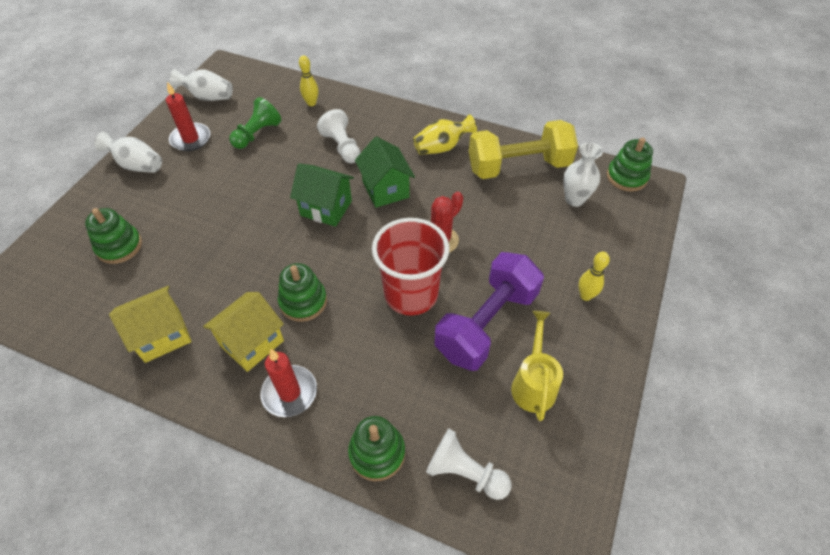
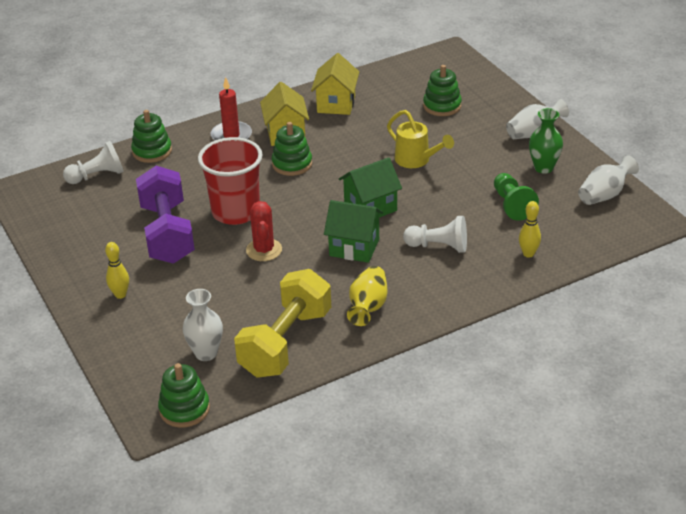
camera: 130 degrees right, 15 degrees down
(191, 139) = (543, 168): red candle -> green vase
(533, 384) = (102, 230): yellow watering can -> yellow watering can (416, 160)

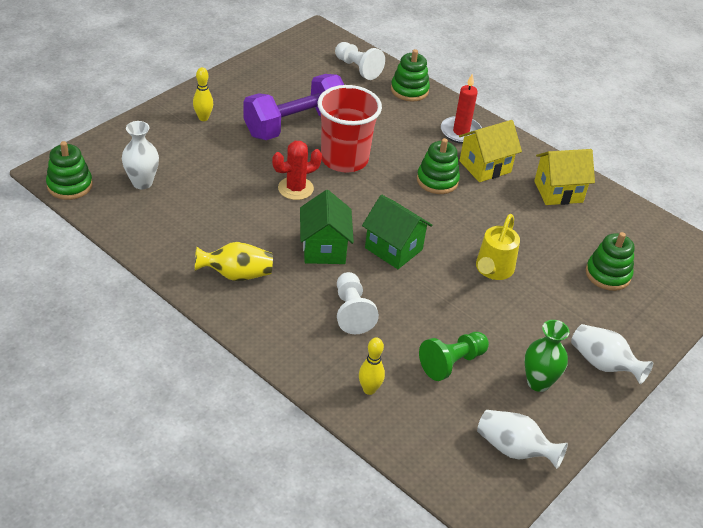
camera: 65 degrees right, 5 degrees up
(285, 343) = (169, 228): yellow dumbbell -> none

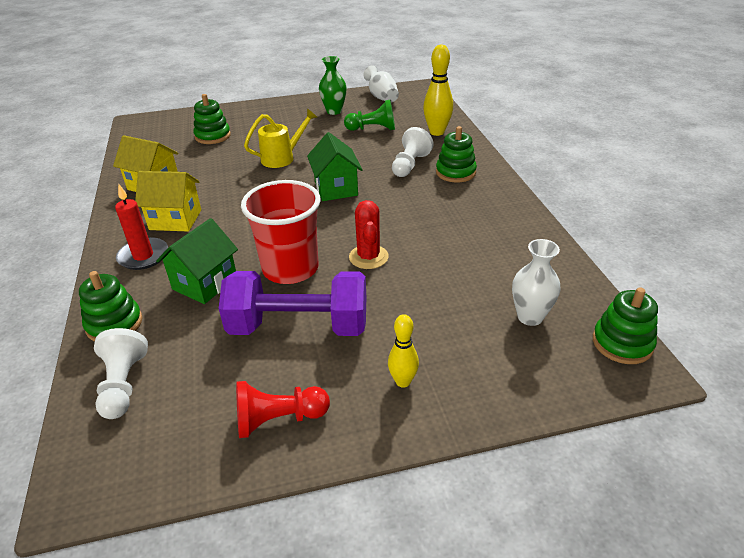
camera: 140 degrees left, 5 degrees down
(236, 274) = (480, 208): yellow vase -> none
(257, 81) = (278, 419): none -> red pawn
(295, 188) = (368, 257): red cactus -> red cactus turned 75 degrees clockwise
(324, 248) = (391, 204): green house -> green house (205, 283)
(369, 389) = (437, 132): yellow bowling pin -> yellow bowling pin, size x1.64
(437, 180) = (232, 222): green stacking toy -> green stacking toy (455, 172)
(603, 364) = (287, 108): white vase -> none

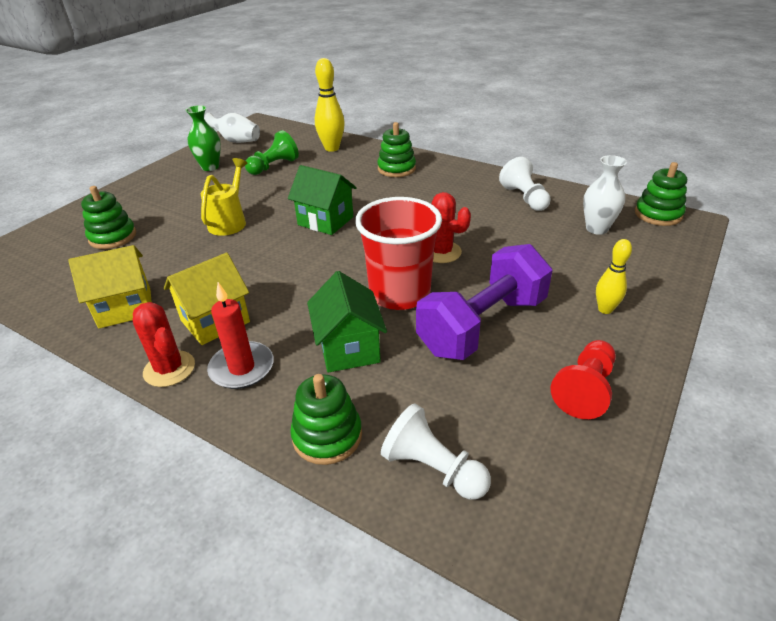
camera: 45 degrees left, 0 degrees up
(117, 233) = (169, 369): none -> red cactus
(410, 165) = (353, 178): white pawn -> white pawn (524, 198)

